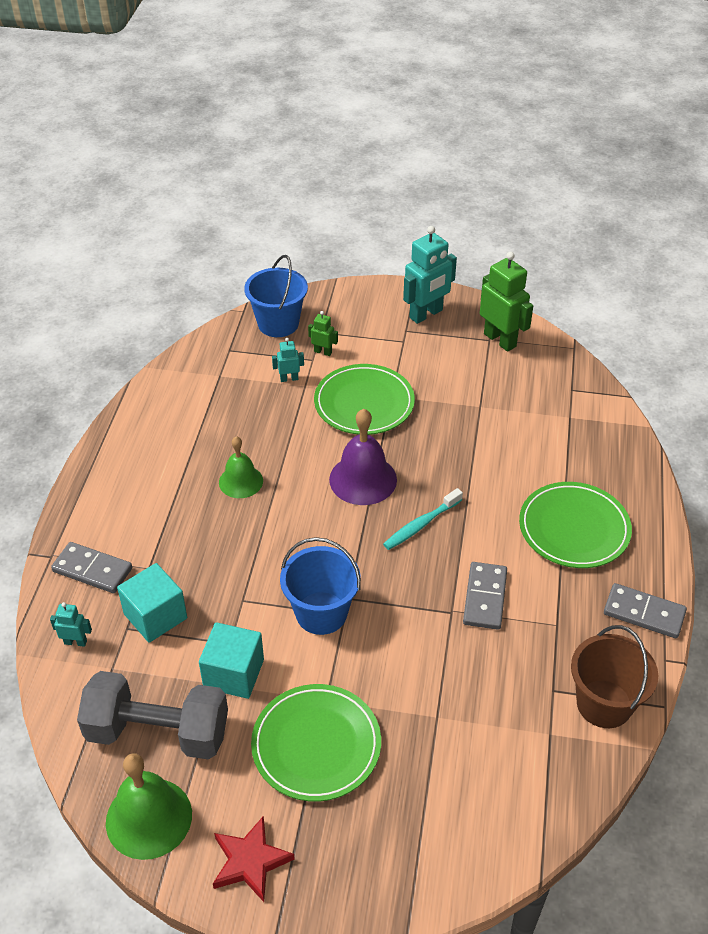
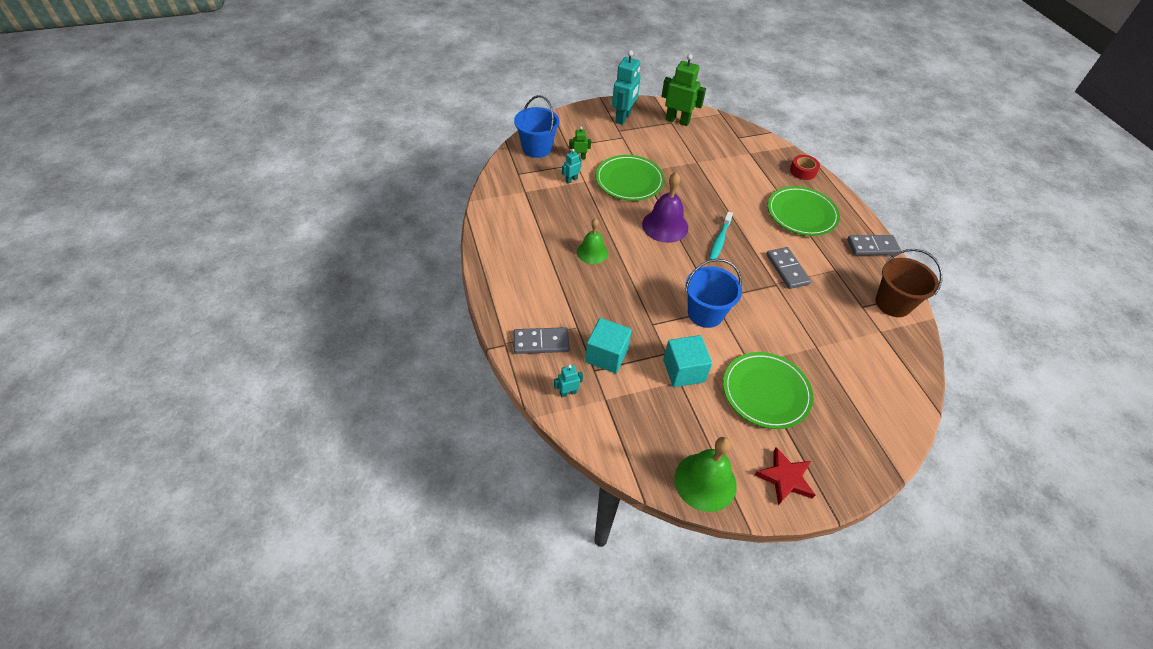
camera: 30 degrees left, 5 degrees up
(158, 732) = (667, 426): grey dumbbell -> none
(630, 468) = (803, 171): none -> red tape

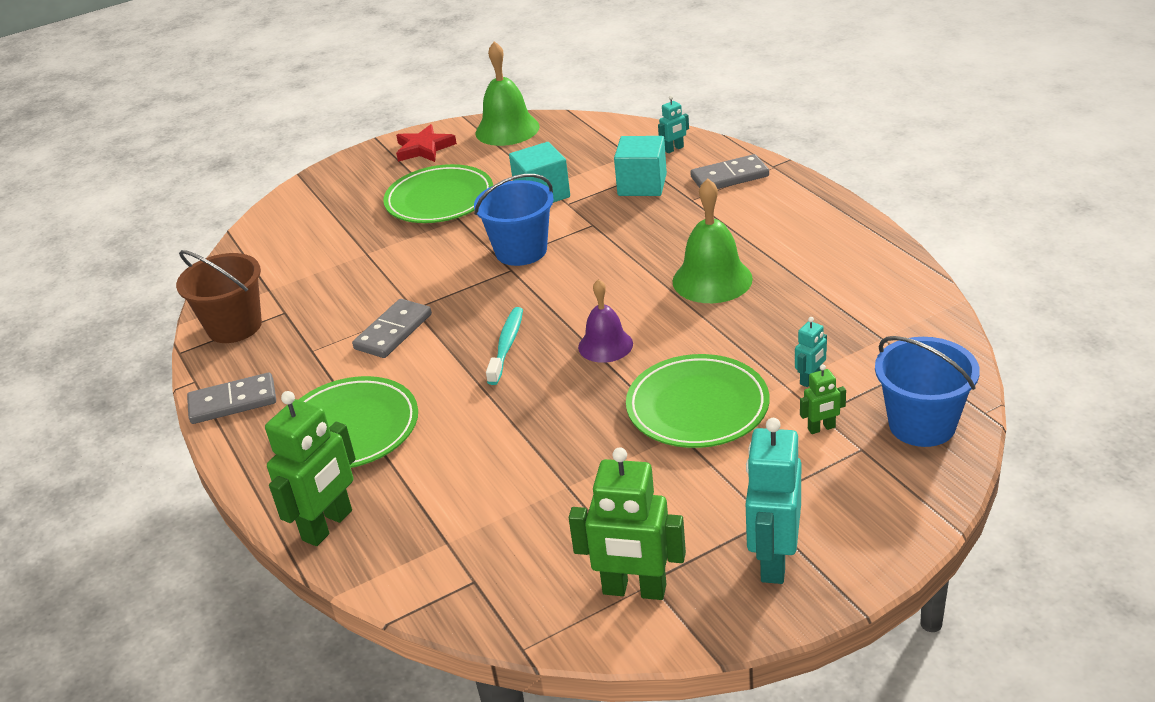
camera: 175 degrees right, 15 degrees down
(592, 252) = (712, 280): green bell -> green bell, size x1.53
(665, 226) = (605, 345): purple bell -> purple bell, size x0.65
(787, 269) = (393, 332): grey domino -> grey domino turned 60 degrees clockwise
(803, 171) = (328, 526): red tape -> green robot

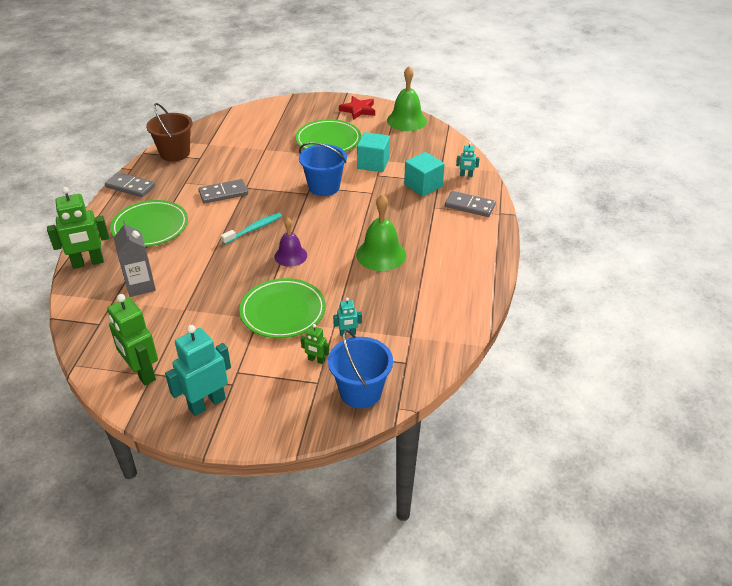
camera: 35 degrees right, 5 degrees up
(457, 501) = (140, 286): none -> grey carton

